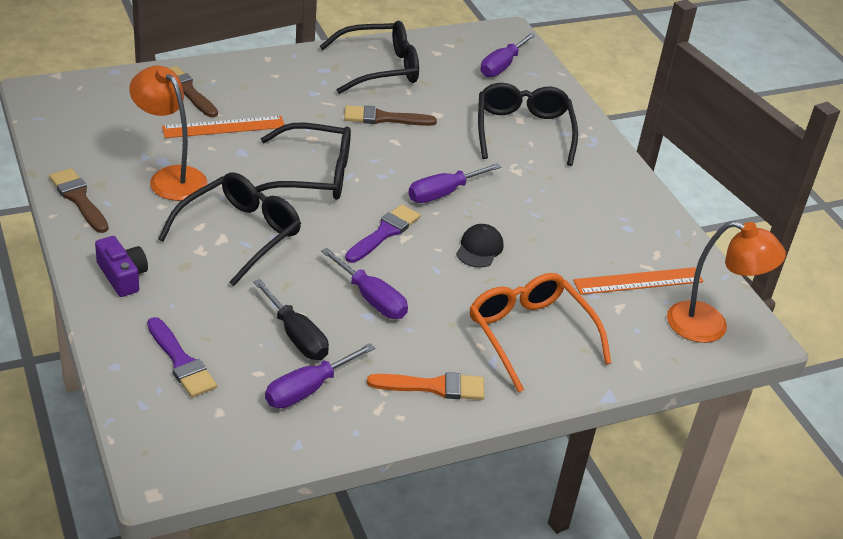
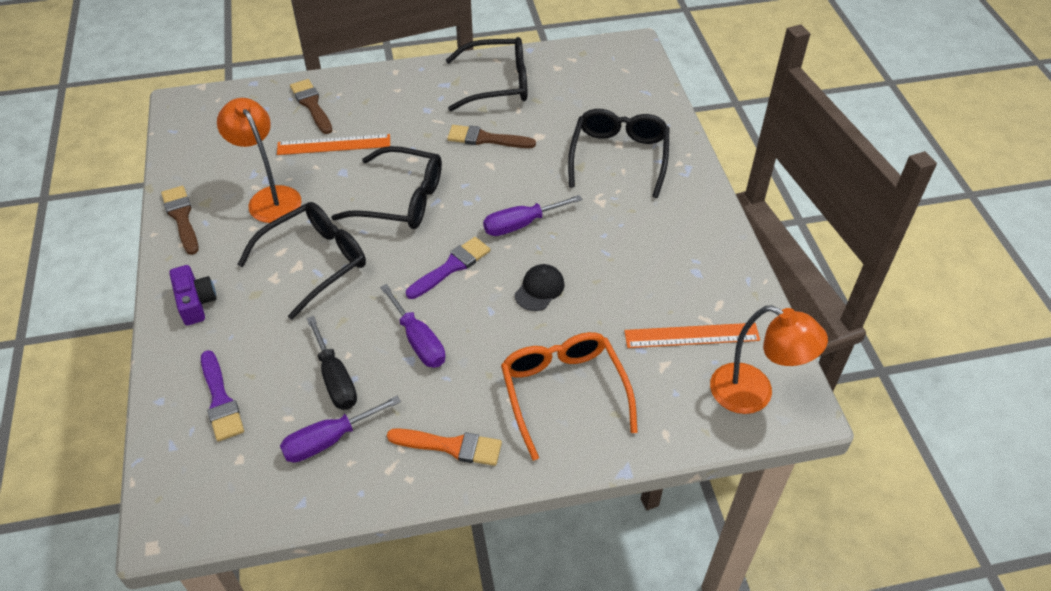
camera: 15 degrees right, 10 degrees up
(502, 66) = (617, 83): purple screwdriver -> none

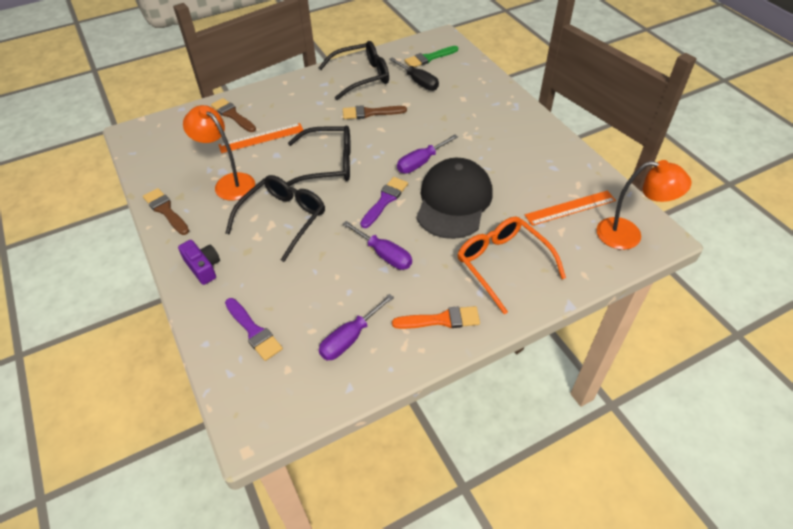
camera: 15 degrees left, 0 degrees up
(335, 379) = (335, 295): black screwdriver -> black screwdriver (418, 82)
(539, 289) = (454, 201): black cap -> black cap, size x2.36
(600, 74) = (429, 58): none -> green brush
(619, 157) = (467, 107): black glasses -> none

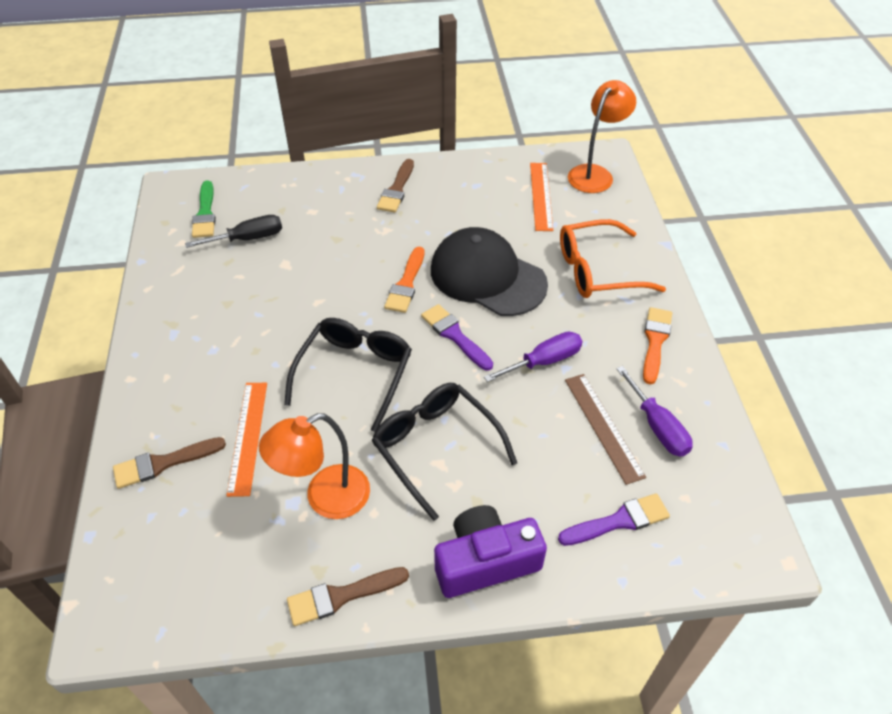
camera: 70 degrees left, 0 degrees up
(203, 267) = (485, 561): purple camera -> purple camera, size x1.58
(336, 304) = (603, 427): none -> brown ruler
(361, 76) = (190, 290): black glasses -> none
(370, 113) = (277, 303): brown brush -> brown brush (396, 189)
(421, 162) = (406, 284): purple screwdriver -> orange brush

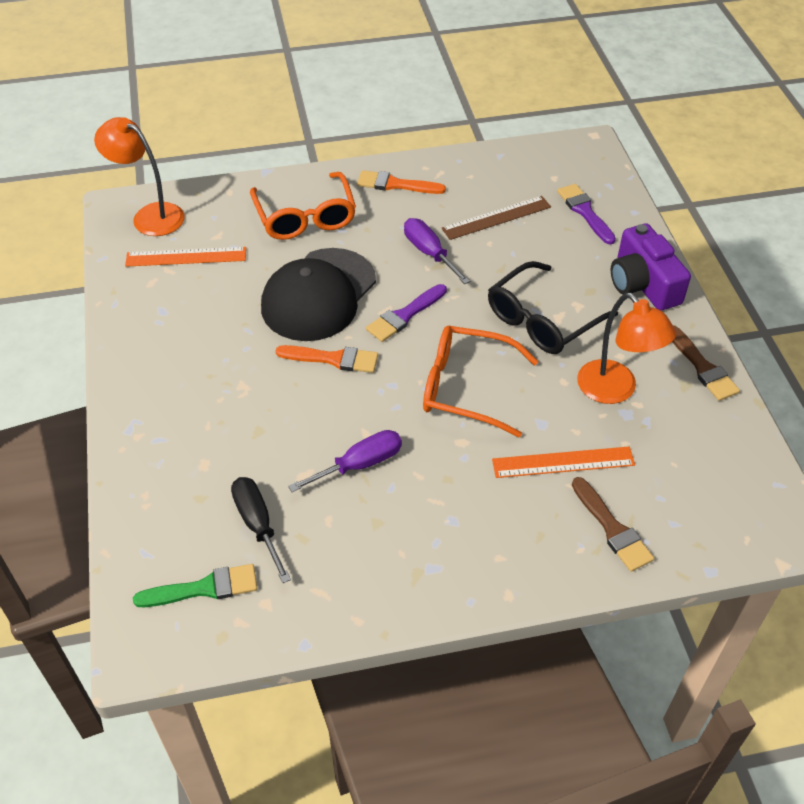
camera: 95 degrees left, 0 degrees up
(354, 373) = (466, 388): black glasses -> orange glasses
(396, 189) = (165, 383): brown brush -> none
(657, 426) = (490, 188): purple screwdriver -> purple screwdriver (360, 464)

